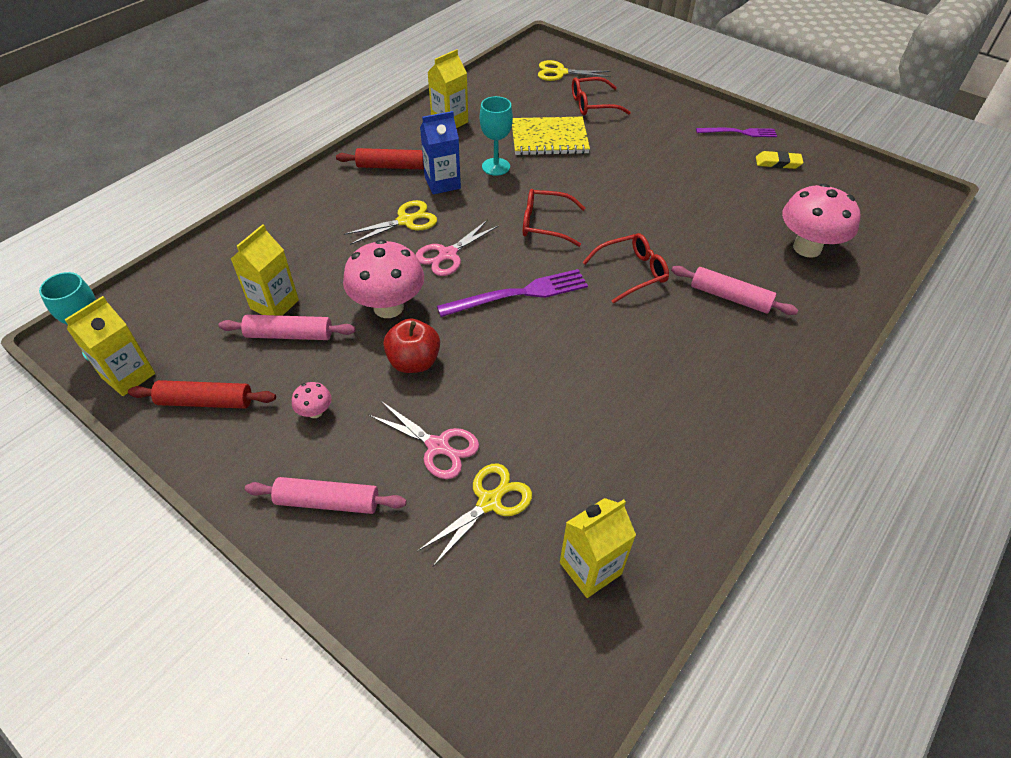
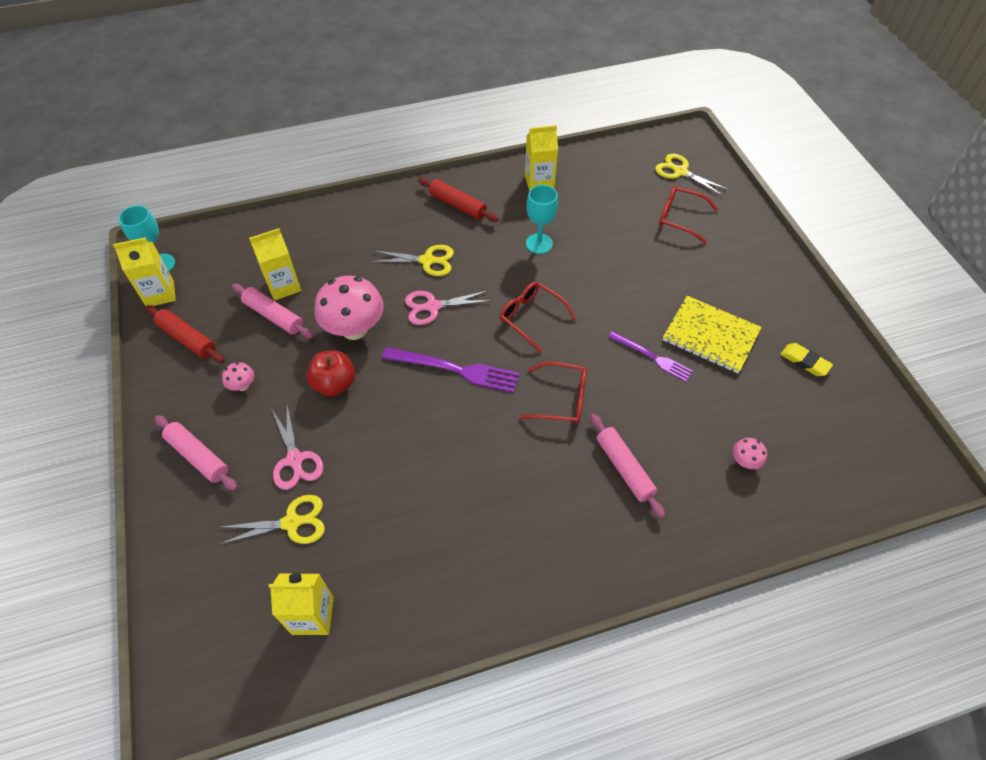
camera: 35 degrees right, 5 degrees up
(442, 183) = (483, 239): blue carton -> none
(549, 138) = (608, 236): yellow notebook -> yellow notebook (710, 336)
(739, 132) = (797, 311): purple fork -> purple fork (652, 357)
(807, 248) = (744, 461): pink mushroom -> pink mushroom, size x0.44

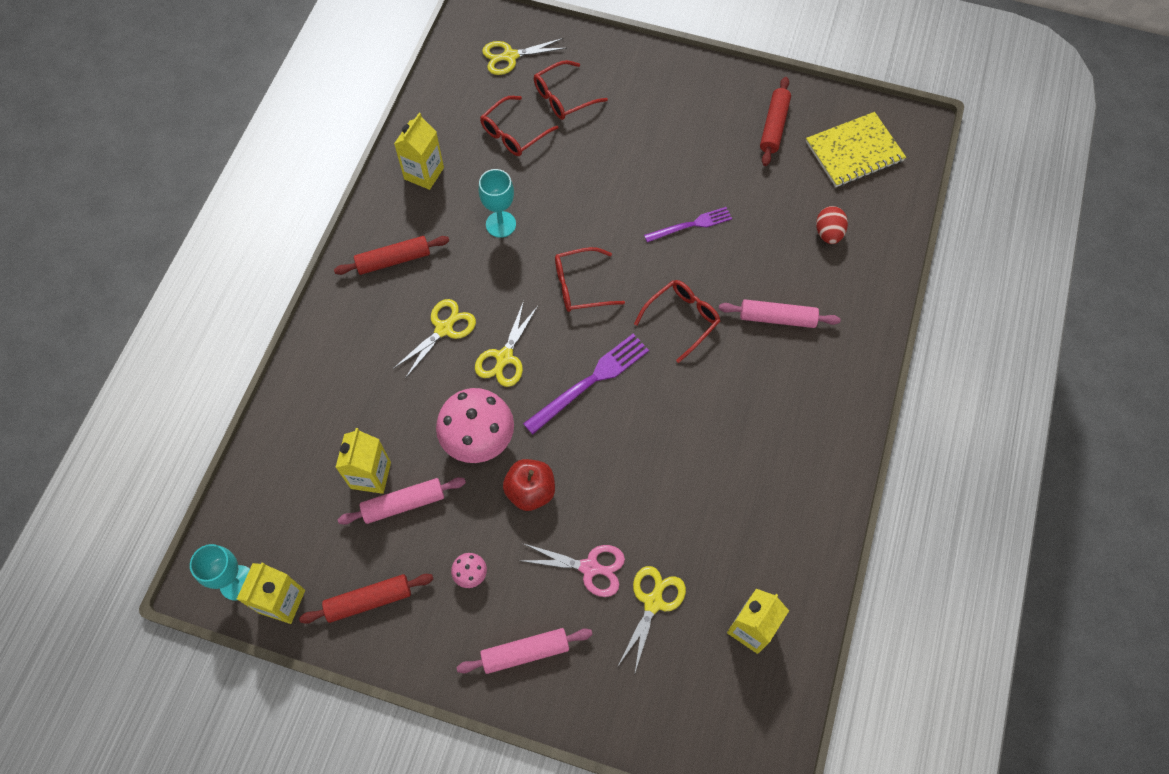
camera: 55 degrees left, 10 degrees up
(432, 307) = (504, 358): pink scissors -> yellow scissors
(620, 209) = (514, 133): none -> red glasses
(710, 336) = (702, 169): yellow notebook -> yellow notebook (854, 152)
(744, 461) = (828, 233): pink mushroom -> red egg
(804, 362) = (774, 126): yellow eraser -> red rolling pin

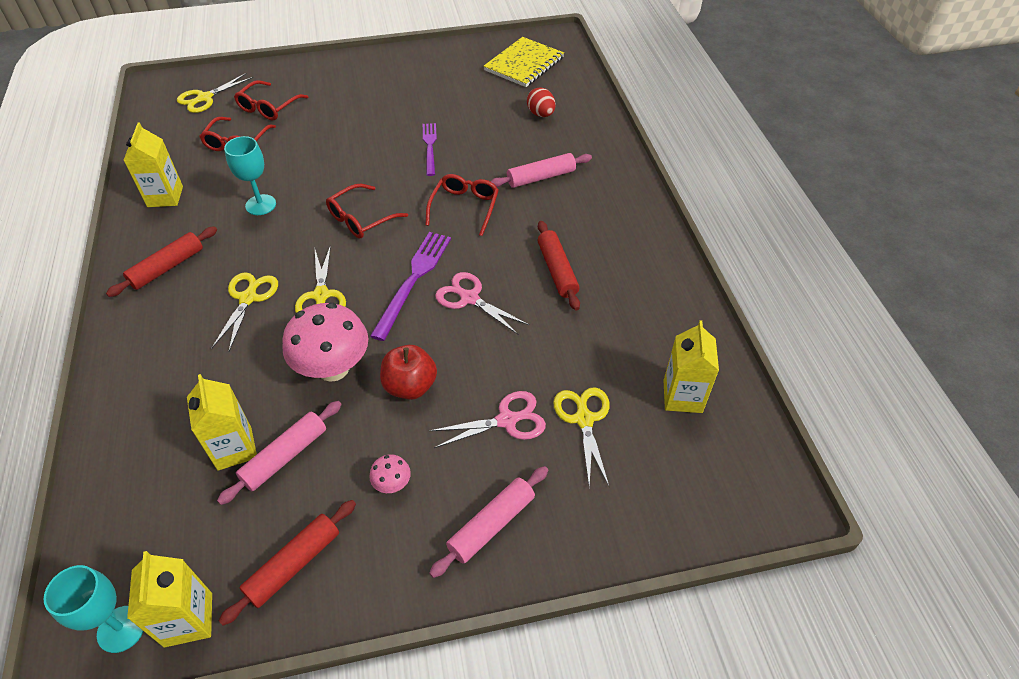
camera: 30 degrees left, 15 degrees down
(628, 427) = (469, 298): none -> pink scissors
(691, 225) = (430, 147): purple fork -> purple fork turned 45 degrees counterclockwise
(774, 126) = (453, 70): red rolling pin -> red rolling pin (557, 270)

